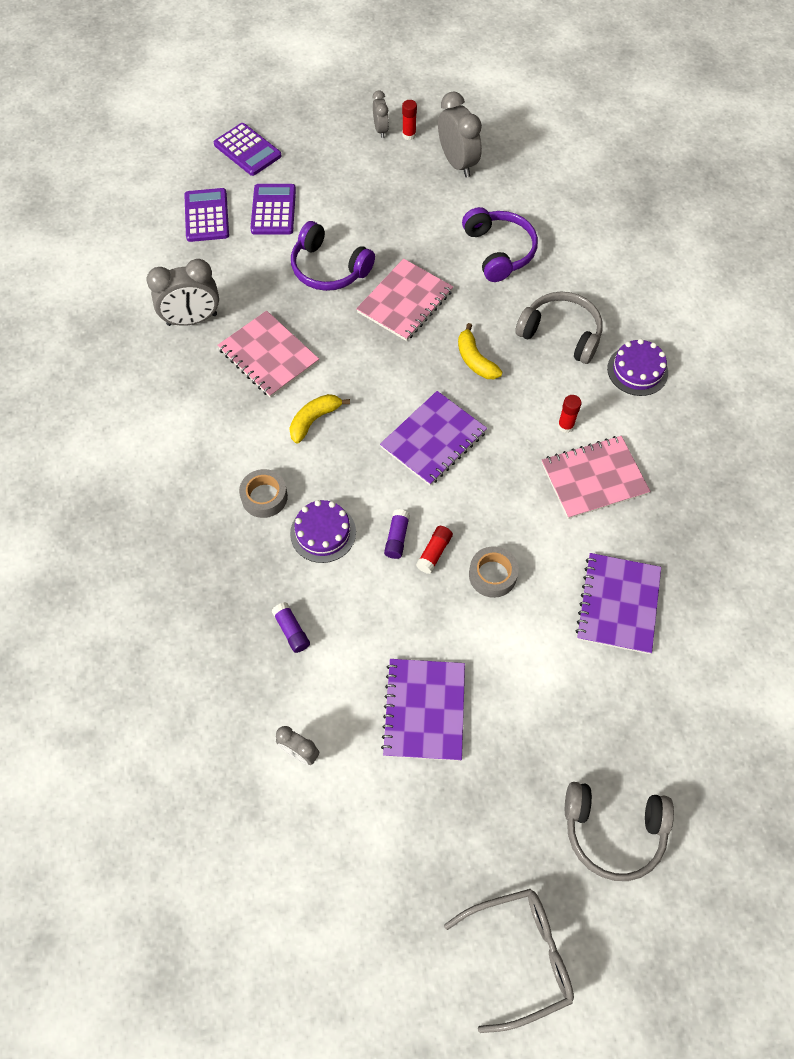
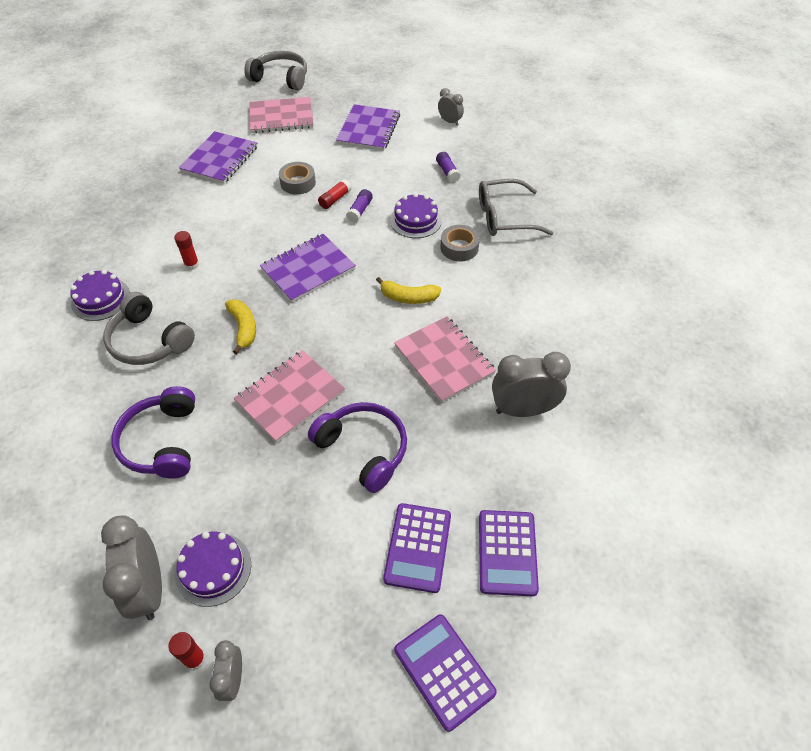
camera: 170 degrees left, 10 degrees down
(314, 420) = (408, 297): yellow banana -> yellow banana turned 45 degrees clockwise
(418, 179) = (213, 569): none -> purple cake
(520, 956) = (349, 51): grey glasses -> grey glasses (504, 217)
(594, 478) = (191, 227): pink notebook -> pink notebook (281, 117)

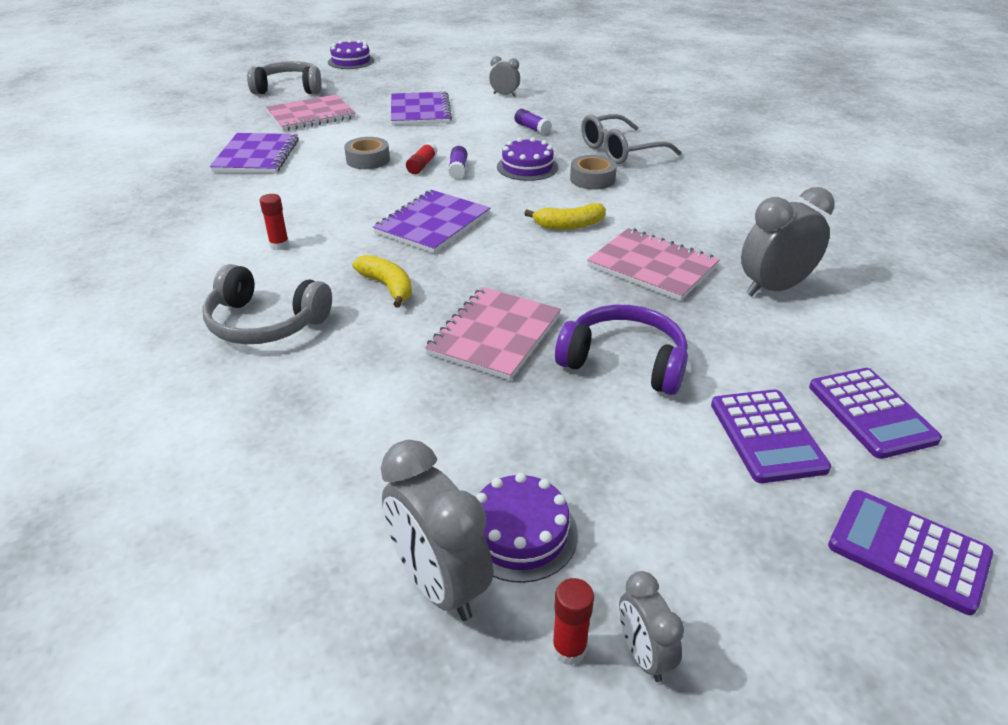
camera: 20 degrees left, 15 degrees down
(101, 299) = (169, 297): purple cake -> purple cake (351, 61)
(162, 442) = (349, 417): purple headphones -> none

